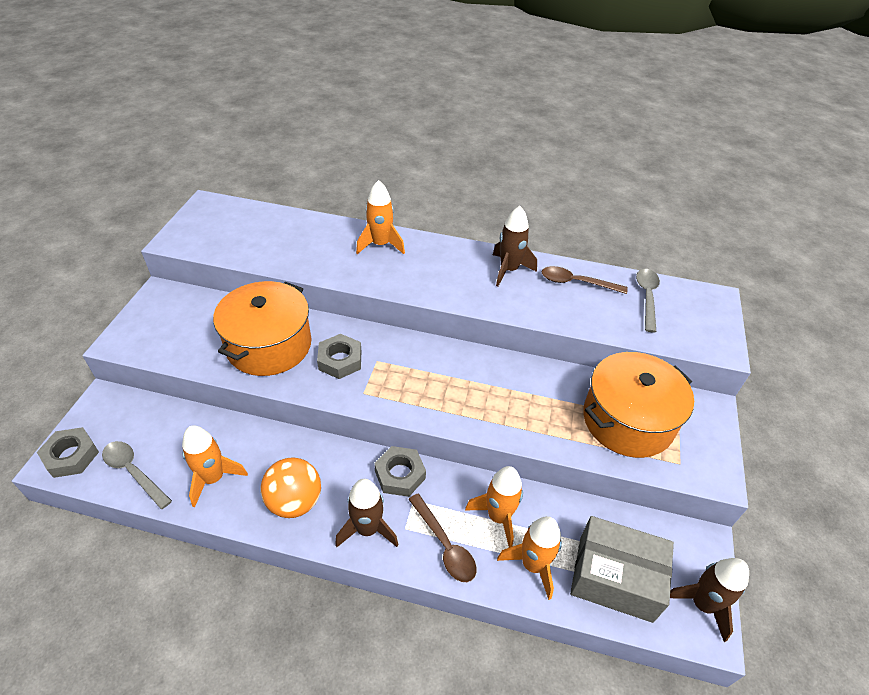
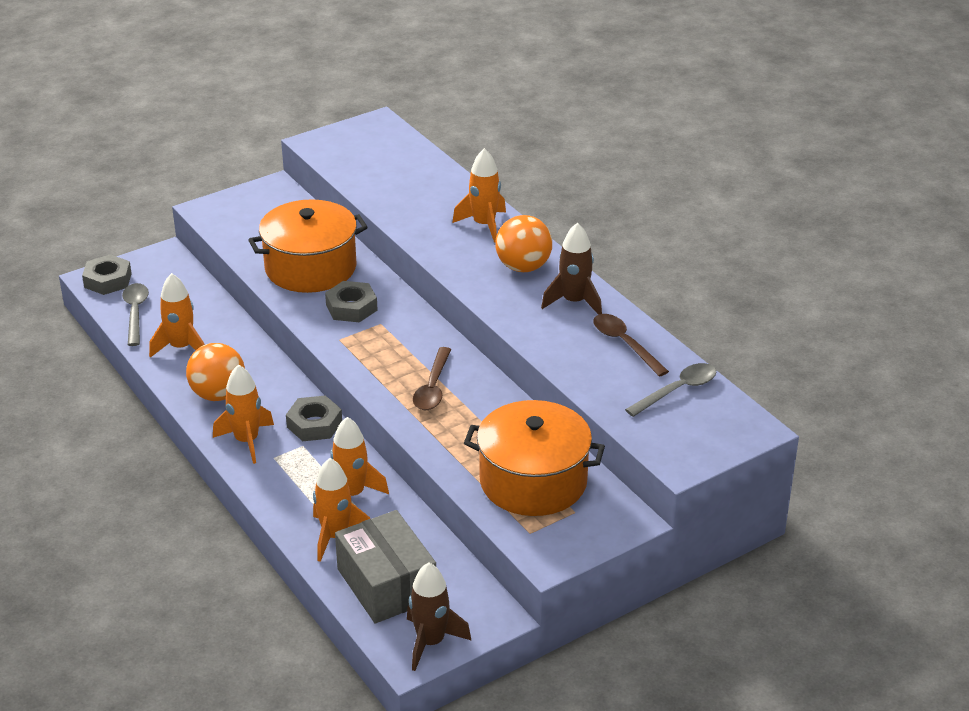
camera: 45 degrees right, 10 degrees down
(367, 529) = (247, 441): brown rocket -> orange rocket
(444, 545) = (288, 484): brown spoon -> brown spoon (433, 387)
(445, 262) = (523, 267): none -> orange ball

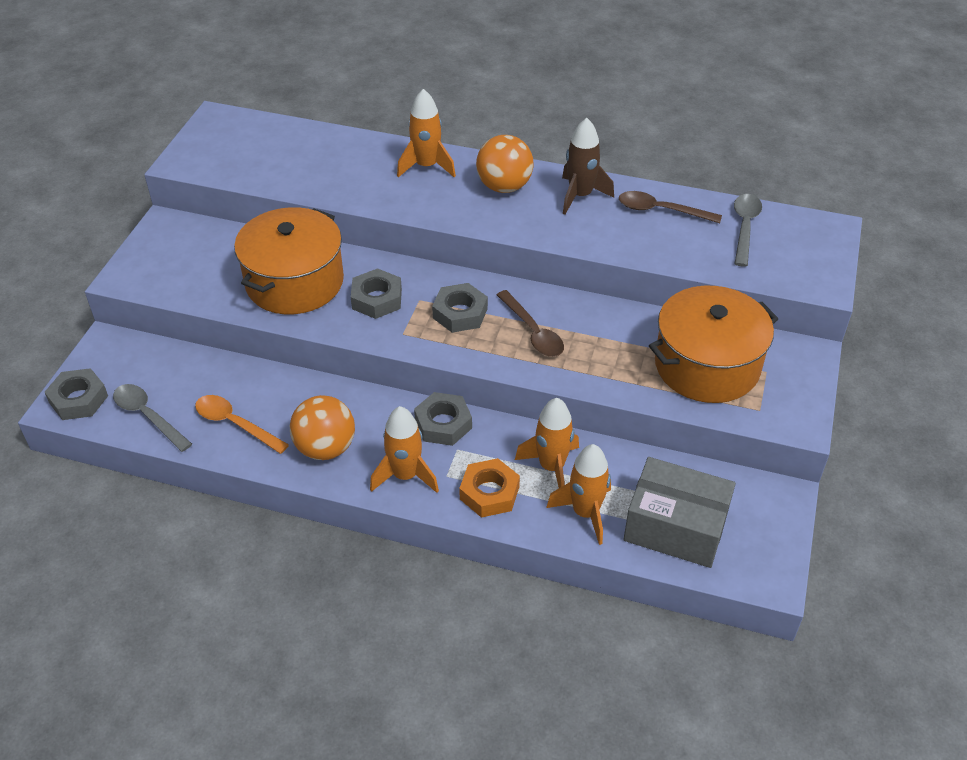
camera: 40 degrees left, 10 degrees up
(181, 347) = (235, 424): orange rocket -> orange spoon
(287, 484) = (489, 493): none -> orange nut
(397, 347) = (460, 313): none -> grey nut
(431, 642) = (768, 553): brown rocket -> none

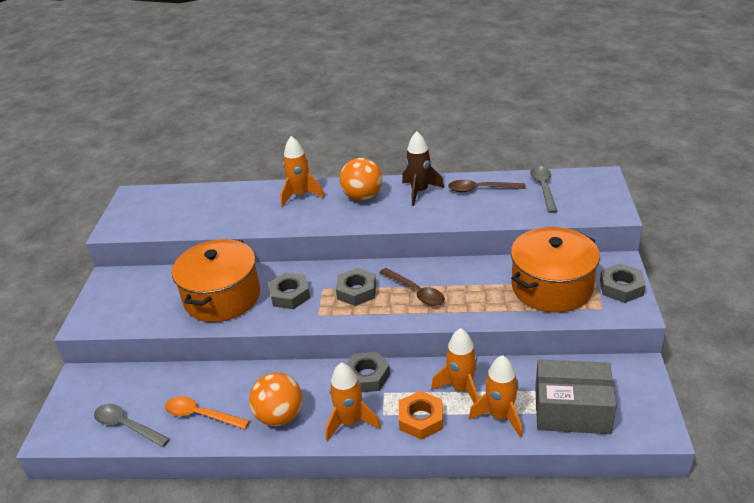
camera: 10 degrees left, 10 degrees down
(78, 399) = (65, 426): grey nut -> grey nut (621, 287)

